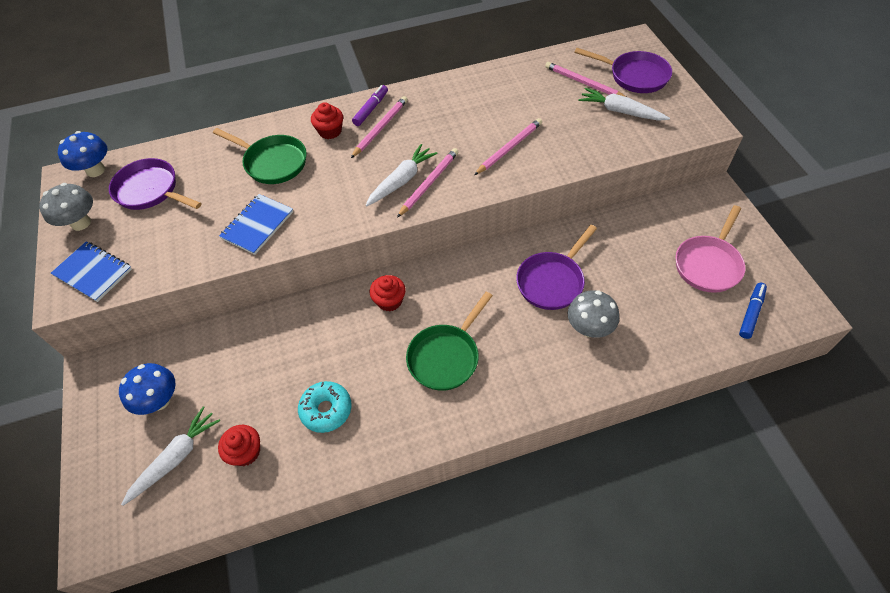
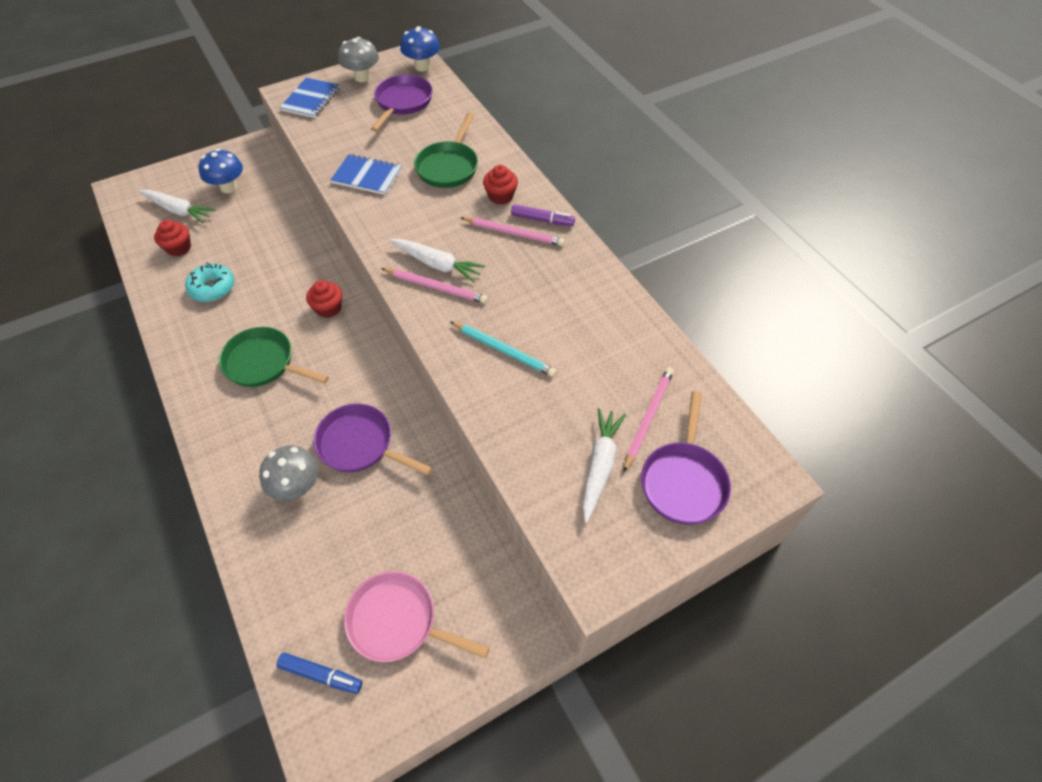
camera: 75 degrees right, 0 degrees up
(509, 148) = (504, 350): pink pencil -> turquoise pencil

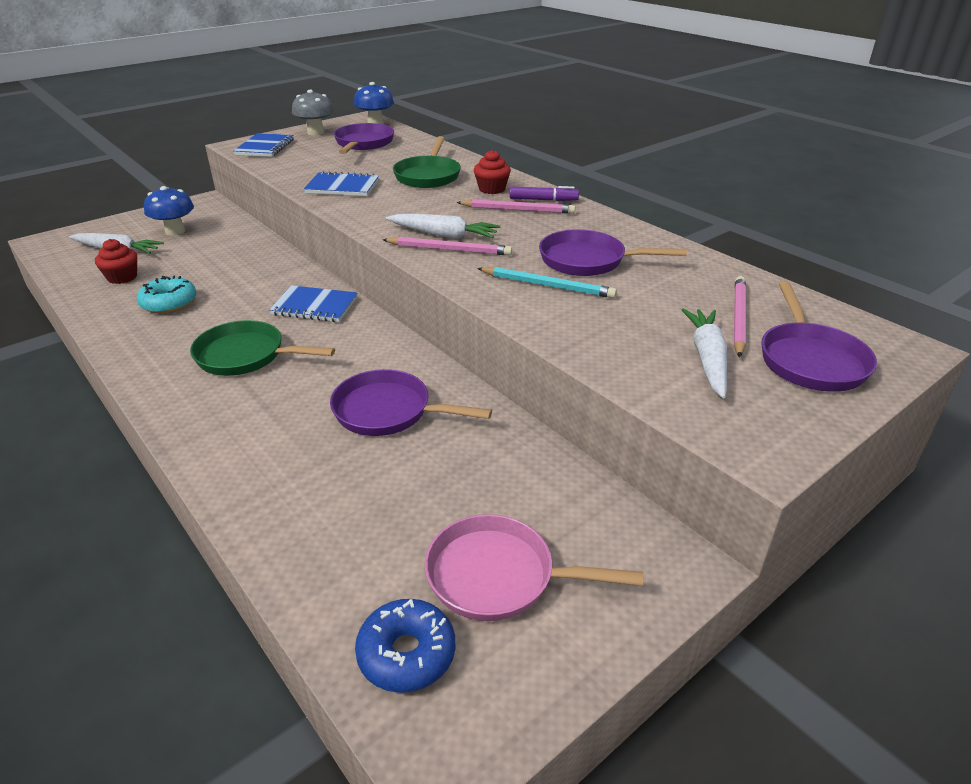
camera: 10 degrees left, 20 degrees down
(297, 486) = (316, 458): grey mushroom -> none
(321, 674) = (406, 654): blue marker -> blue donut
(328, 308) = (315, 306): red cupcake -> blue notebook
(550, 319) = (588, 260): none -> purple pan

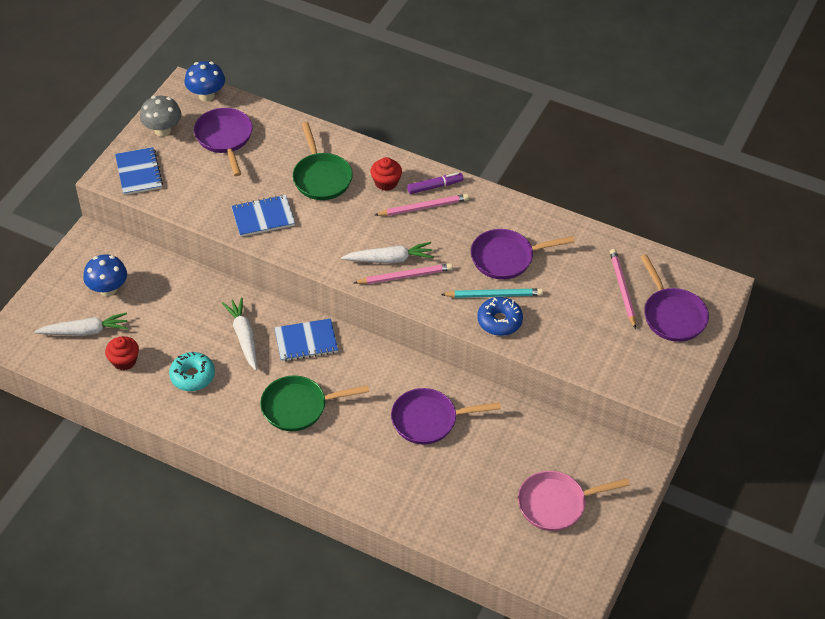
camera: 25 degrees left, 15 degrees up
(406, 654) = (537, 558): blue donut -> blue donut (499, 321)
(707, 358) = (617, 333): white carrot -> white carrot (244, 337)

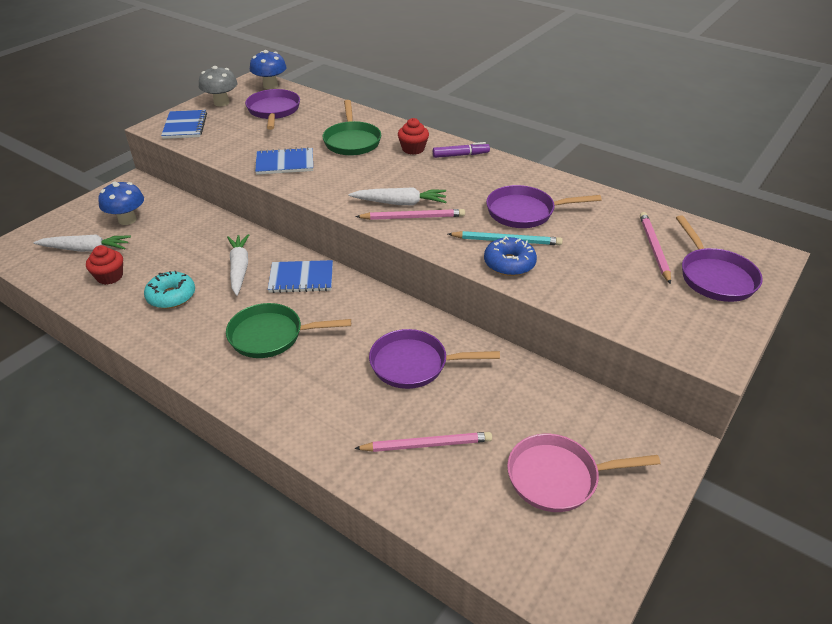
camera: 10 degrees right, 10 degrees down
(423, 207) = (445, 168): pink pencil -> pink pencil (426, 444)

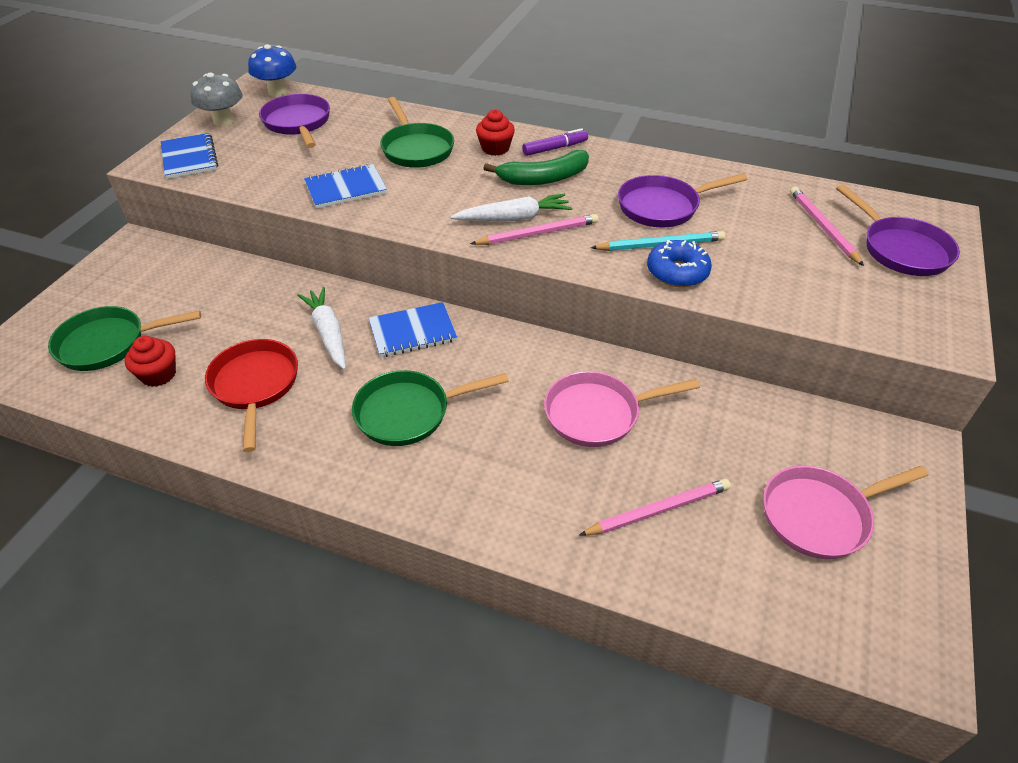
camera: 15 degrees left, 5 degrees up
(86, 249) = (108, 343): white carrot -> green pan
(127, 220) = (148, 294): blue mushroom -> none
(171, 296) = (255, 386): turquoise donut -> red pan
(414, 364) = (597, 413): purple pan -> pink pan
(439, 177) = (544, 178): none -> green banana

